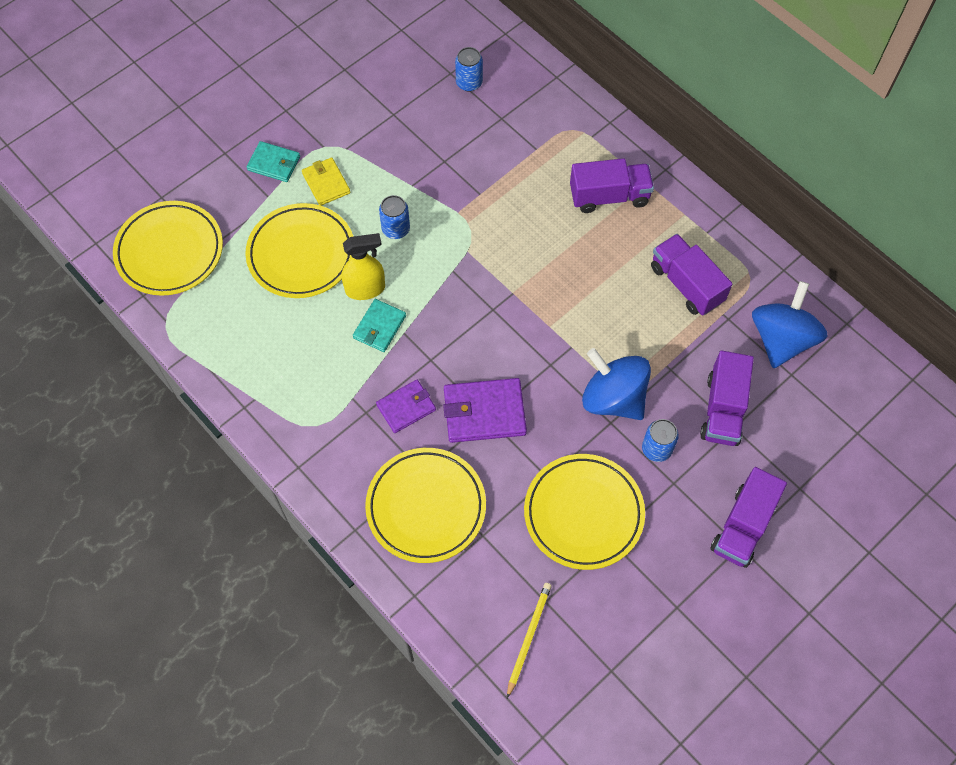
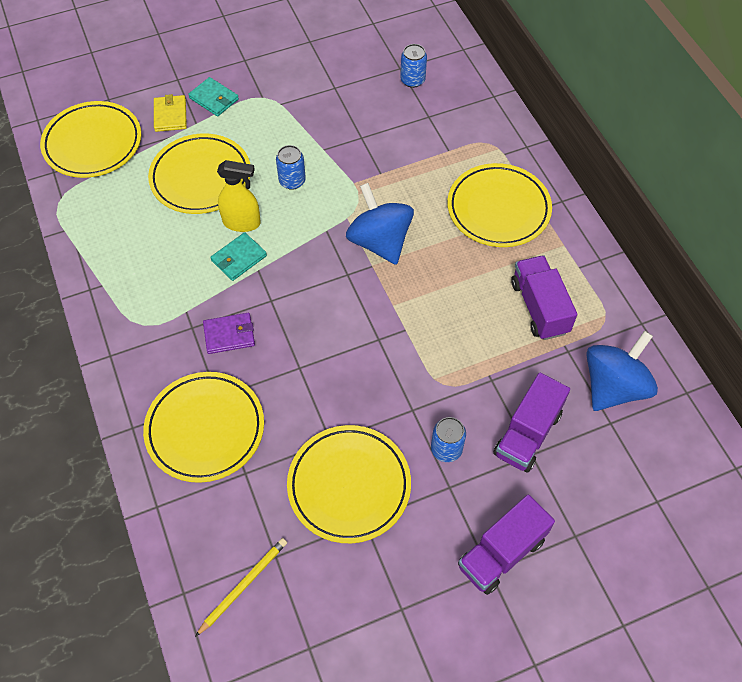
camera: 20 degrees right, 5 degrees down
(326, 183) = (250, 126): yellow wallet -> yellow wallet (170, 115)
(484, 412) = (297, 362): purple wallet -> none
(609, 196) = (498, 209): purple truck -> yellow plate
(613, 398) = (424, 388): blue spinning top -> blue spinning top (379, 241)

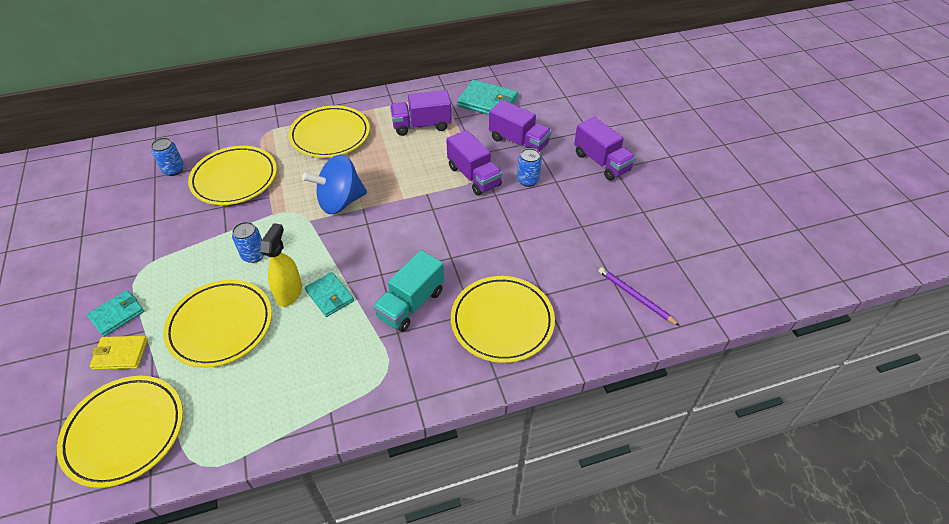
camera: 85 degrees left, 10 degrees down
(229, 335) = (411, 304): purple wallet -> turquoise truck
(243, 586) = (635, 297): yellow pencil -> purple pencil
(349, 485) = (554, 232): yellow plate -> yellow plate (235, 179)
(445, 380) = (473, 176): none -> purple truck
(613, 386) = (487, 102): blue spinning top -> turquoise wallet

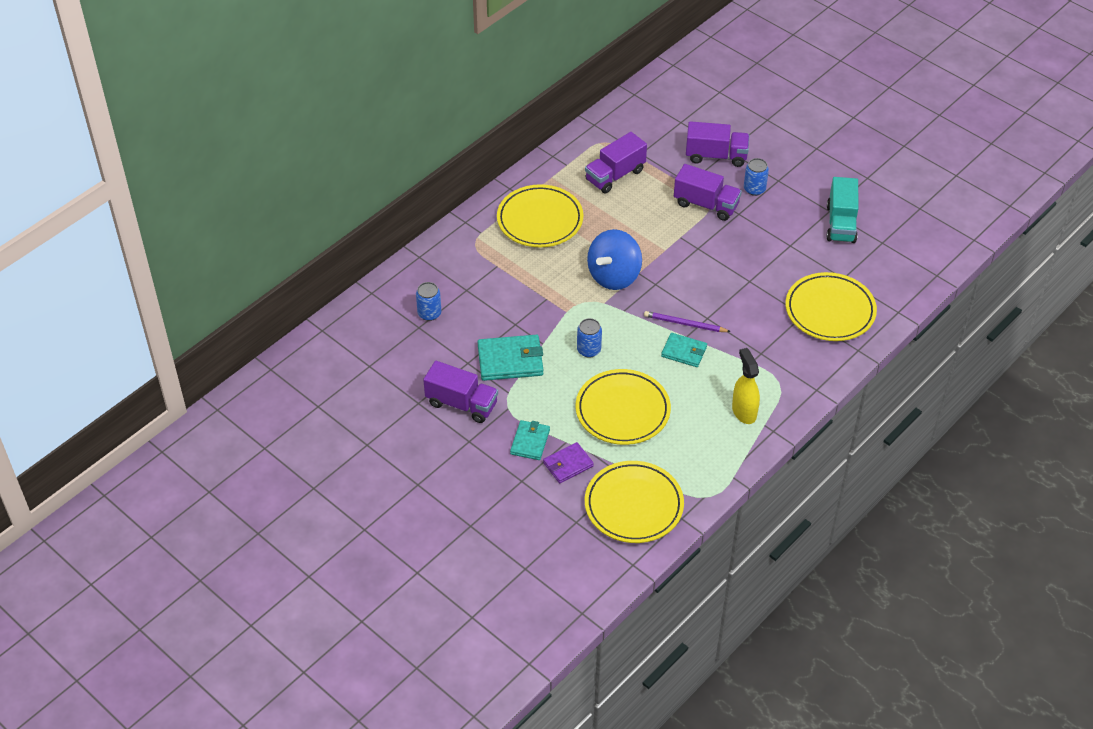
camera: 30 degrees left, 0 degrees up
(120, 354) = (568, 464): yellow wallet -> purple wallet
(235, 179) = (497, 297): yellow plate -> none
(289, 293) = (650, 364): yellow spray bottle -> yellow spray bottle (744, 411)
(411, 304) = (751, 329): turquoise truck -> turquoise truck (841, 223)
(487, 102) = (653, 126): turquoise wallet -> turquoise wallet (510, 360)
(601, 162) = (801, 146): purple truck -> purple truck (461, 404)
(635, 297) = (910, 250): purple pencil -> purple pencil (685, 324)

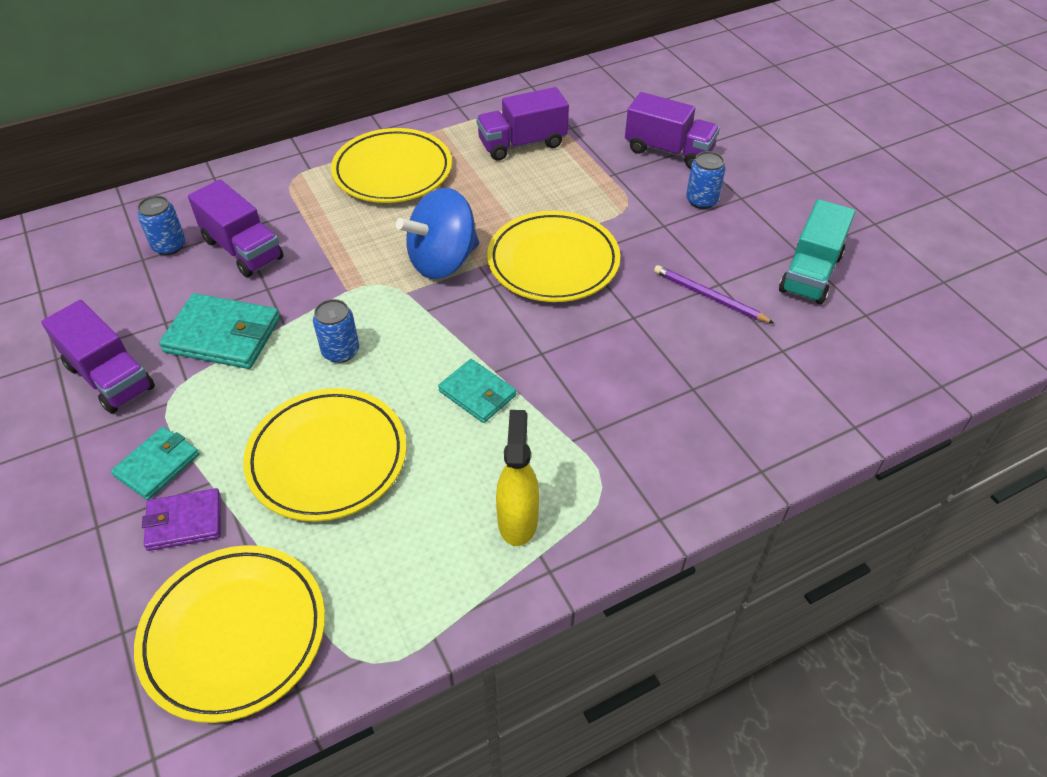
camera: 20 degrees right, 0 degrees up
(685, 324) = (503, 353): purple pencil -> purple pencil (709, 297)
(706, 204) = (623, 204): purple truck -> purple truck (243, 249)
(830, 311) = (740, 394): yellow plate -> yellow plate (553, 262)

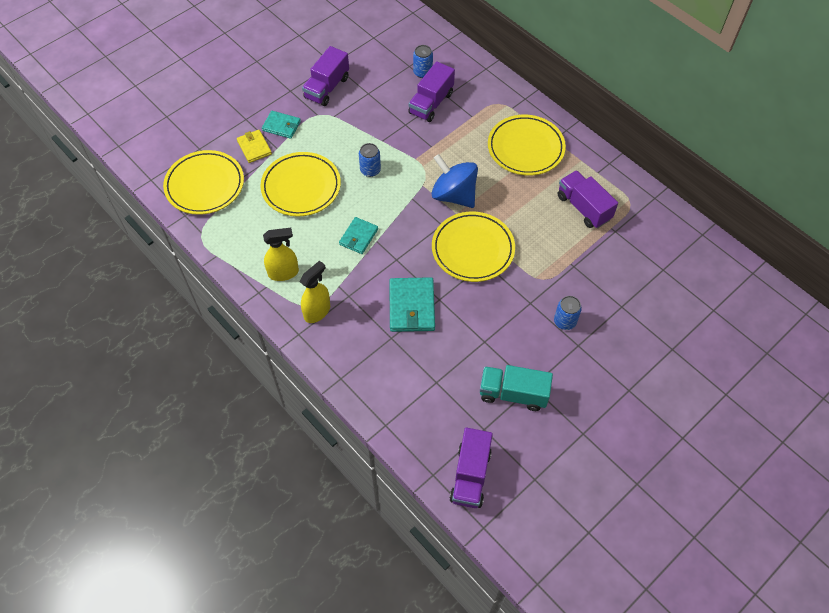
camera: 75 degrees right, 10 degrees up
(184, 522) = (254, 147): purple wallet -> yellow wallet
(223, 335) = (366, 119): turquoise wallet -> turquoise wallet (411, 306)
(618, 481) = (317, 311): none -> yellow spray bottle
(668, 151) = (613, 294): purple truck -> purple truck (470, 475)
(709, 297) = (470, 337): purple pencil -> none

